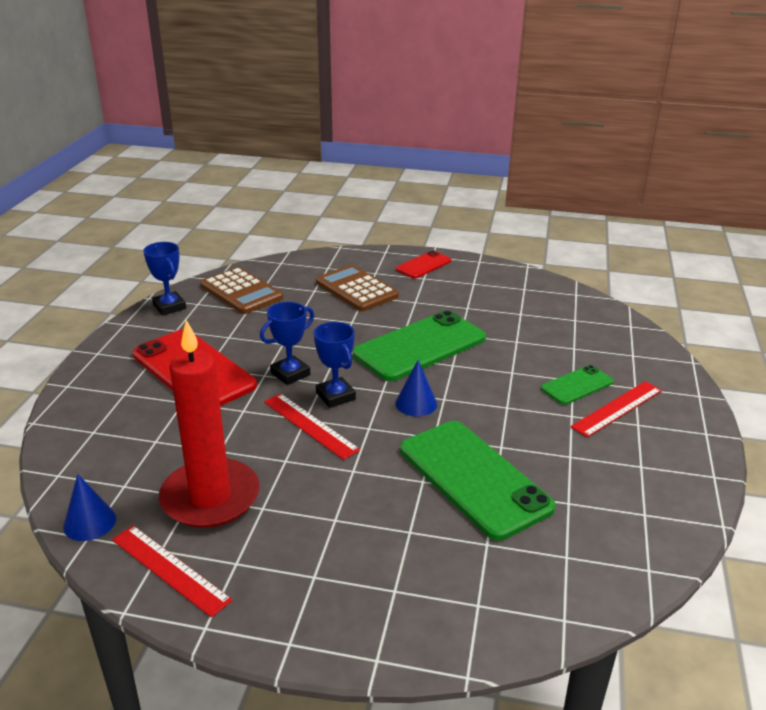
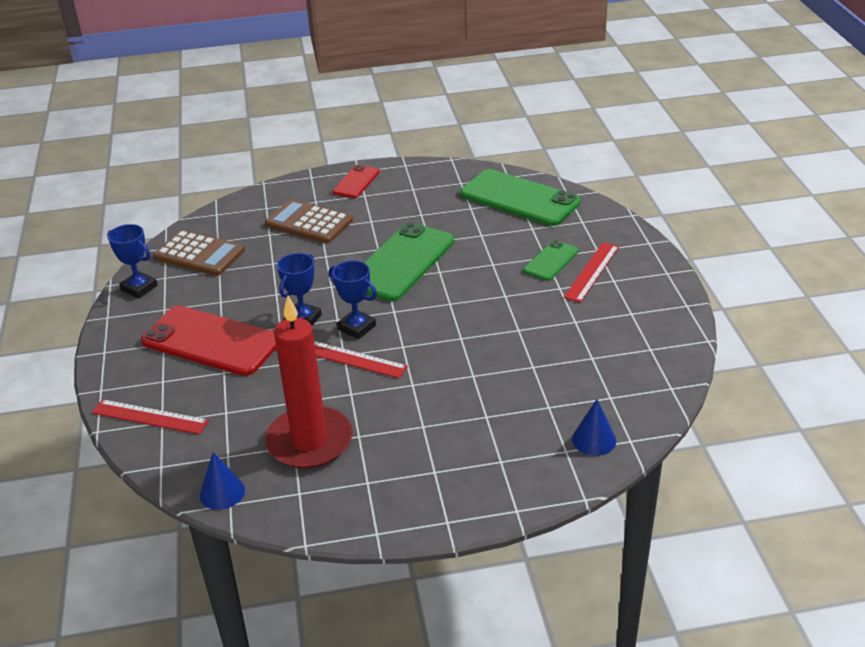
camera: 20 degrees left, 5 degrees up
(169, 569) = (317, 504): red ruler -> red ruler (149, 417)
(416, 403) = (429, 314): blue cone -> blue cone (594, 440)
(473, 478) = (511, 361): green phone -> green phone (519, 198)

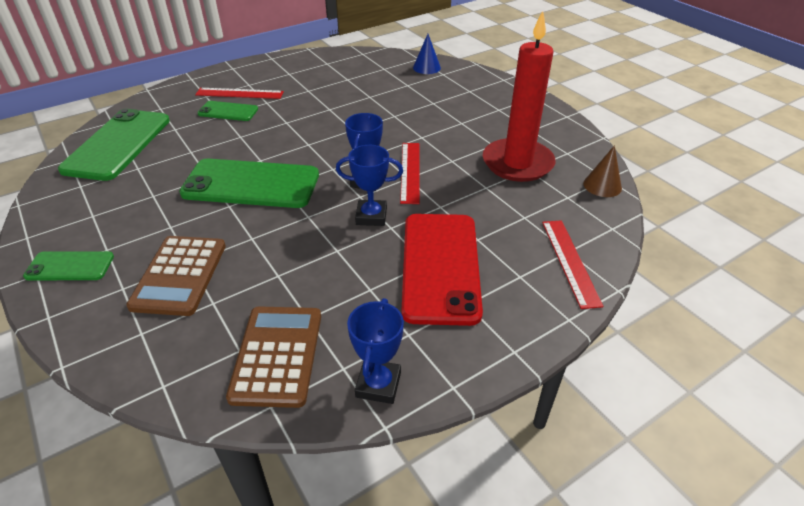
camera: 115 degrees left, 5 degrees up
(222, 492) = (602, 185): blue cone -> brown cone
(356, 182) = (70, 266): red phone -> green phone

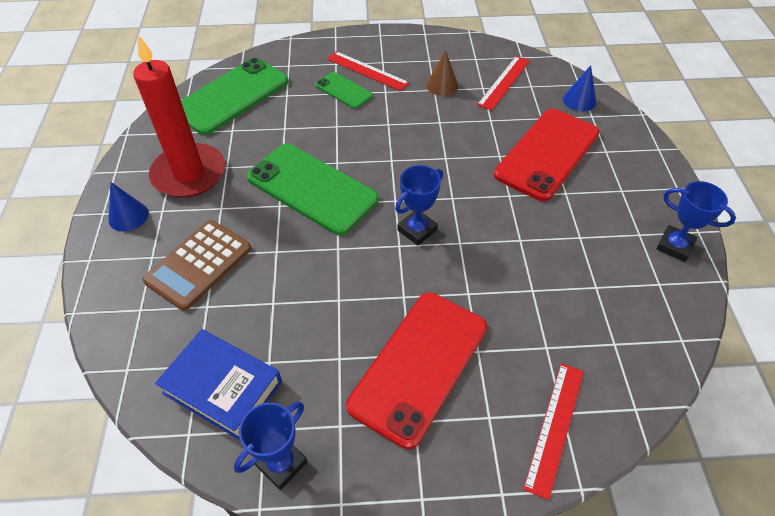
camera: 30 degrees right, 10 degrees up
(70, 266) = (128, 216): green phone -> blue cone
(277, 355) = (222, 387): brown calculator -> blue book
(371, 216) = (394, 275): blue trophy -> blue trophy (674, 246)
(410, 172) = (467, 236): red ruler -> red ruler (504, 82)
(429, 104) = (547, 154): none -> red phone
(517, 163) = (590, 274): red candle -> red candle (189, 174)
(602, 185) = (668, 347): brown cone -> brown cone (442, 85)

